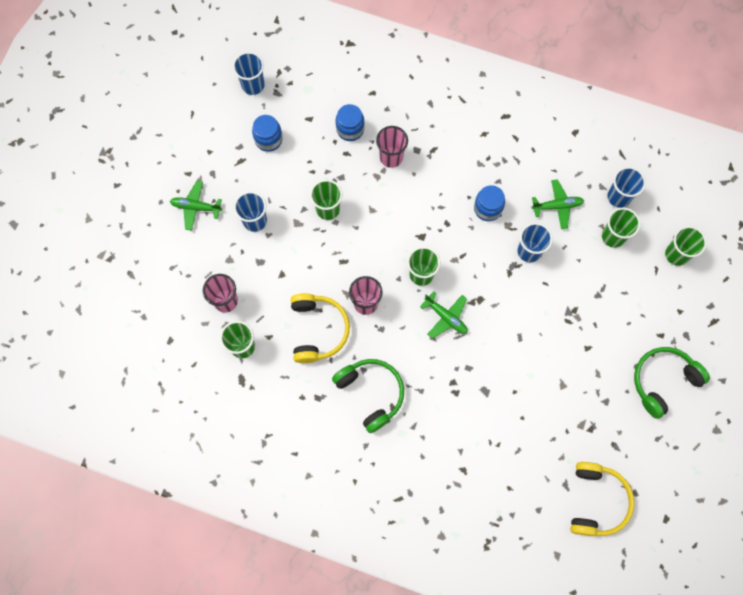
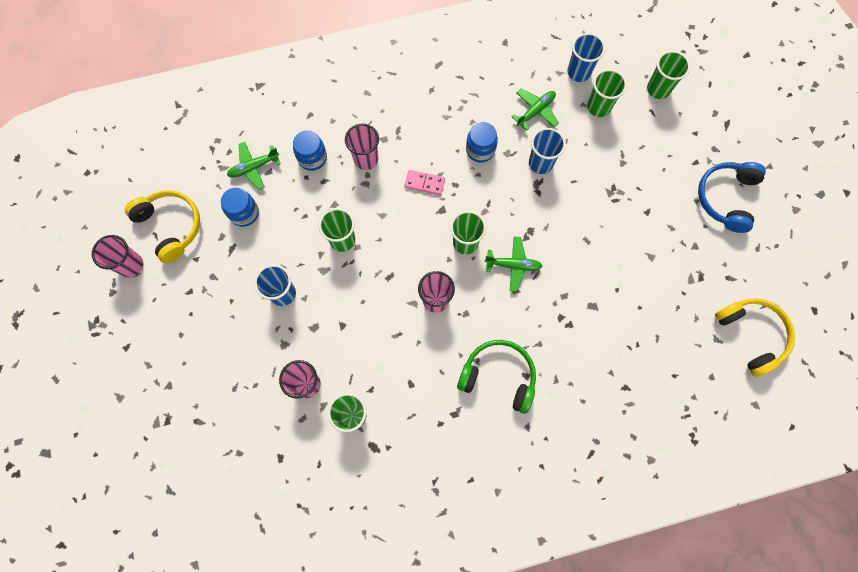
camera: 35 degrees left, 0 degrees up
(159, 125) = (131, 265): none -> pink cup
(196, 207) = (218, 317): green plane -> green plane (254, 167)
(253, 85) = (195, 174): blue cup -> none
(318, 330) = (411, 353): yellow headphones -> yellow headphones (171, 226)
(423, 206) = (424, 183): none -> pink domino
(663, 381) = (726, 198): green headphones -> blue headphones

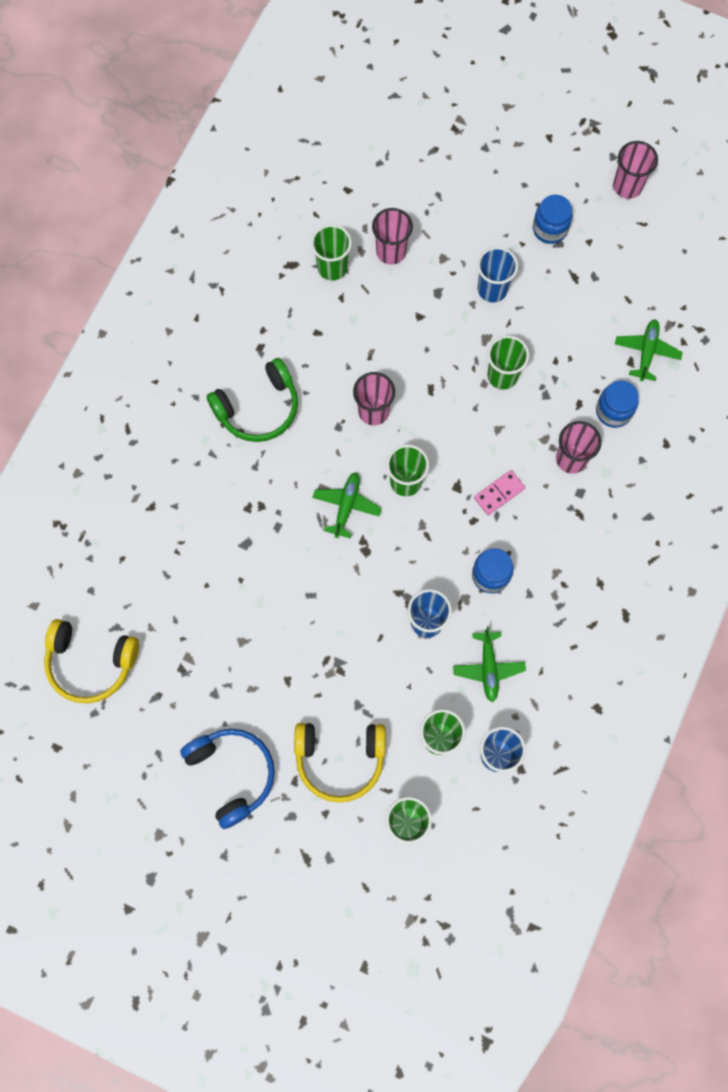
camera: 130 degrees right, 0 degrees up
(171, 226) = (641, 241): yellow headphones -> yellow headphones (340, 759)
(244, 213) = (603, 311): blue jar -> blue jar (550, 229)
(513, 265) = (346, 506): green plane -> green plane turned 150 degrees clockwise

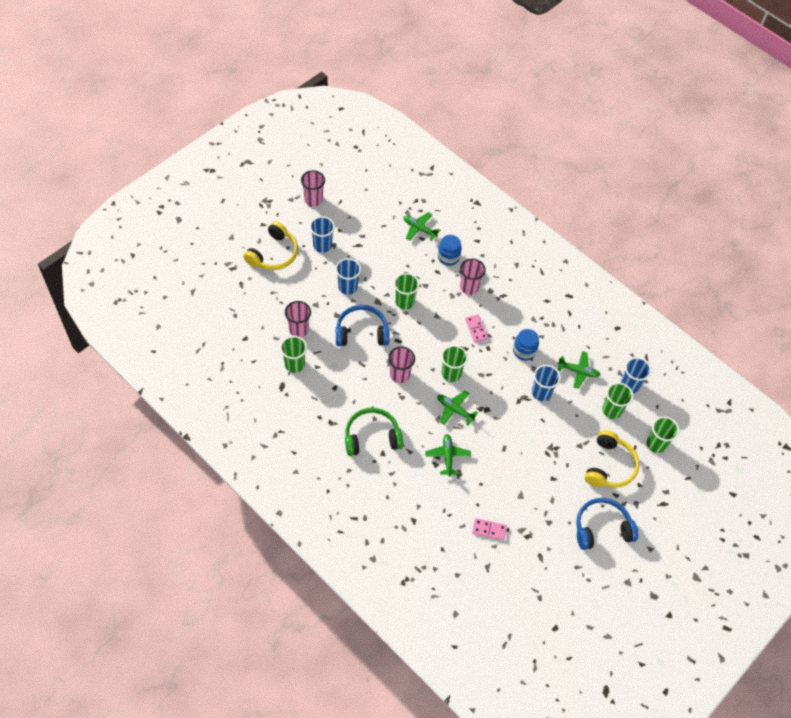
camera: 75 degrees left, 15 degrees down
(91, 663) = (506, 589): yellow headphones -> yellow headphones (273, 254)
(173, 613) = (489, 530): none -> pink domino
(258, 408) = (372, 437): green headphones -> green headphones turned 90 degrees counterclockwise
(266, 520) = (447, 456): none -> green plane
(423, 335) = (361, 332): none -> blue headphones
(550, 229) = (322, 245): blue jar -> blue cup

